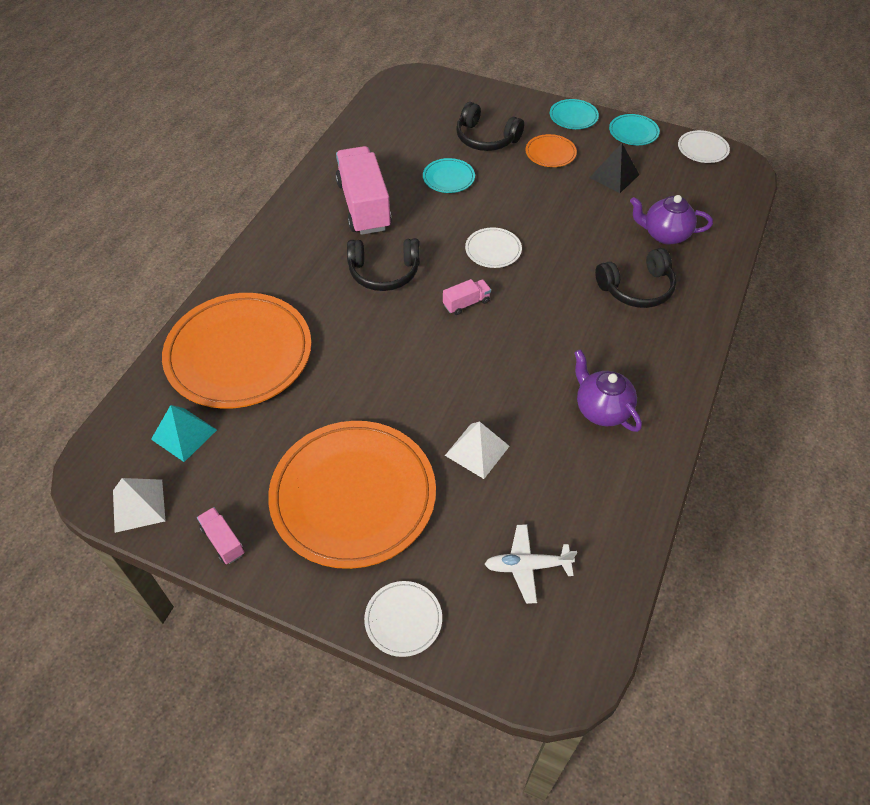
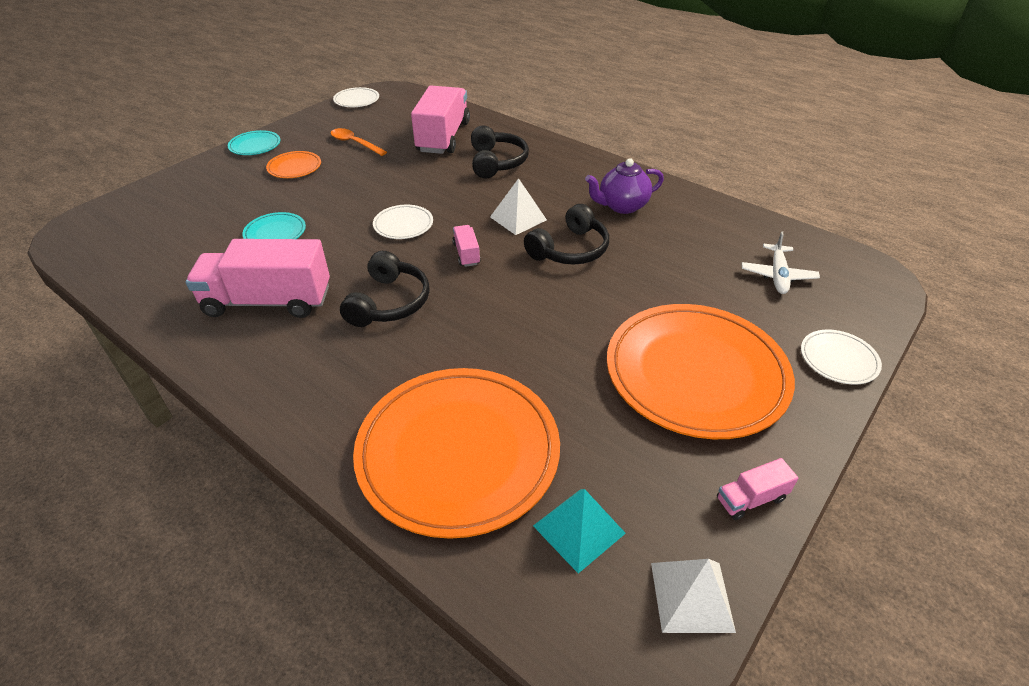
camera: 75 degrees left, 10 degrees down
(477, 450) = (652, 280): white pyramid -> white pyramid (518, 218)
(486, 138) = (236, 198): black headphones -> black headphones (569, 249)
(614, 176) = (354, 143): black pyramid -> orange spoon
(633, 132) = (306, 123): turquoise plate -> none
(665, 234) = (443, 137): purple teapot -> pink truck

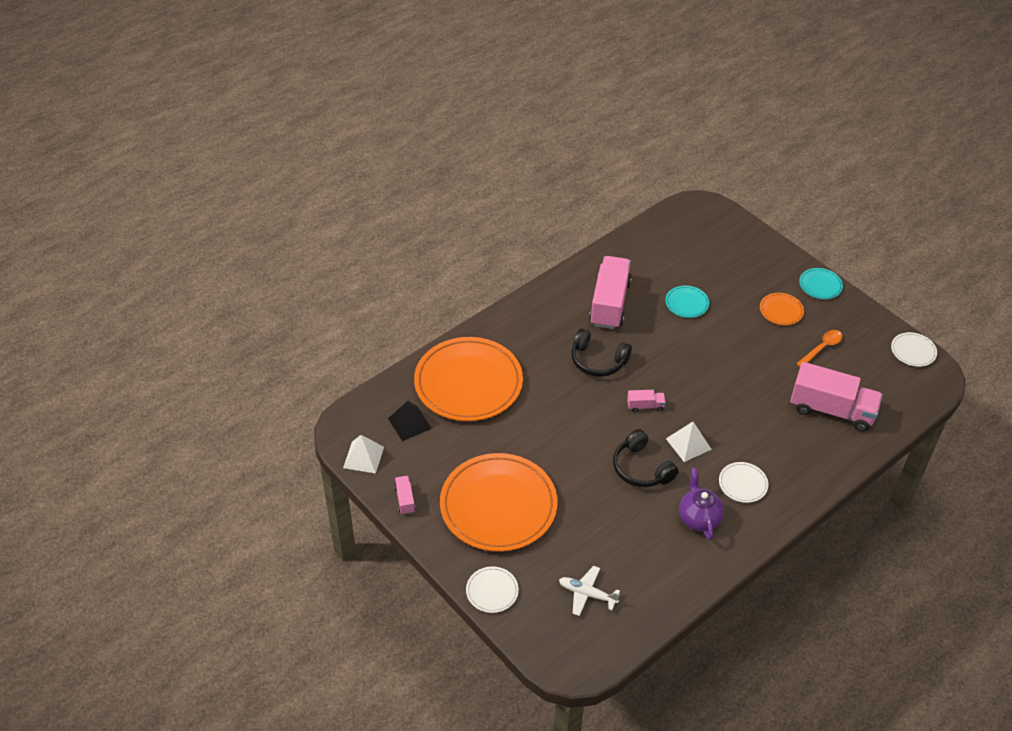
camera: 100 degrees right, 5 degrees up
(403, 224) = (688, 373): white plate -> white plate (743, 484)
(496, 162) = (781, 443): black headphones -> none
(579, 529) = (409, 423): turquoise pyramid -> black pyramid

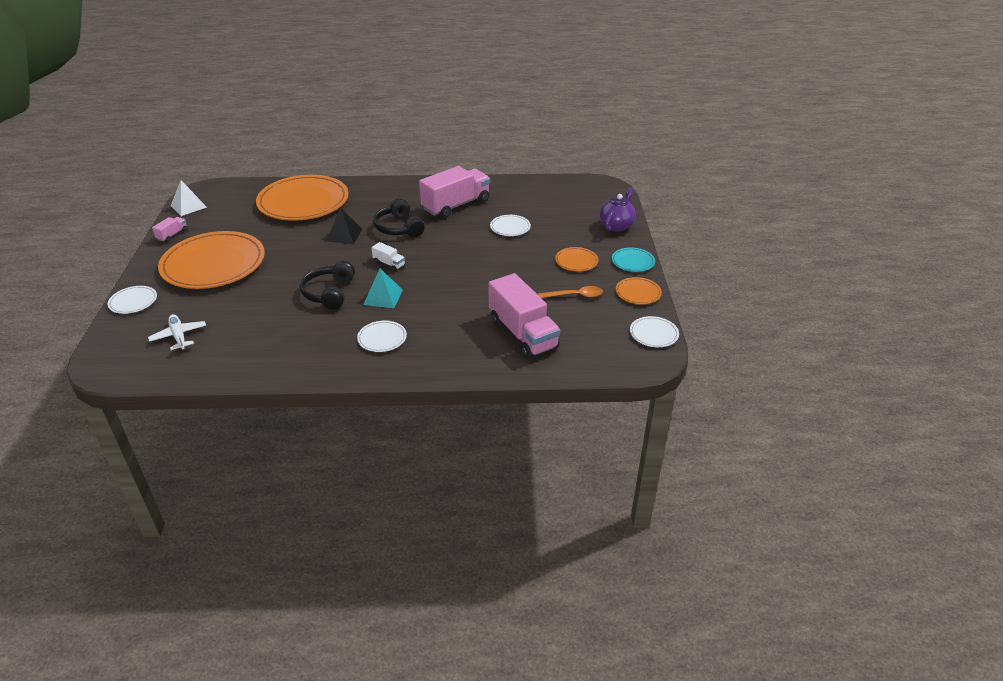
camera: 40 degrees right, 10 degrees down
(409, 423) = (238, 204): black pyramid -> black pyramid (344, 235)
(645, 406) = (389, 264): pink truck -> white truck
(686, 303) = (510, 227): turquoise plate -> white plate
(688, 444) = (383, 297): white pyramid -> turquoise pyramid
(698, 518) = (319, 339): purple teapot -> purple teapot (617, 225)
(859, 316) = (638, 293): none -> orange plate

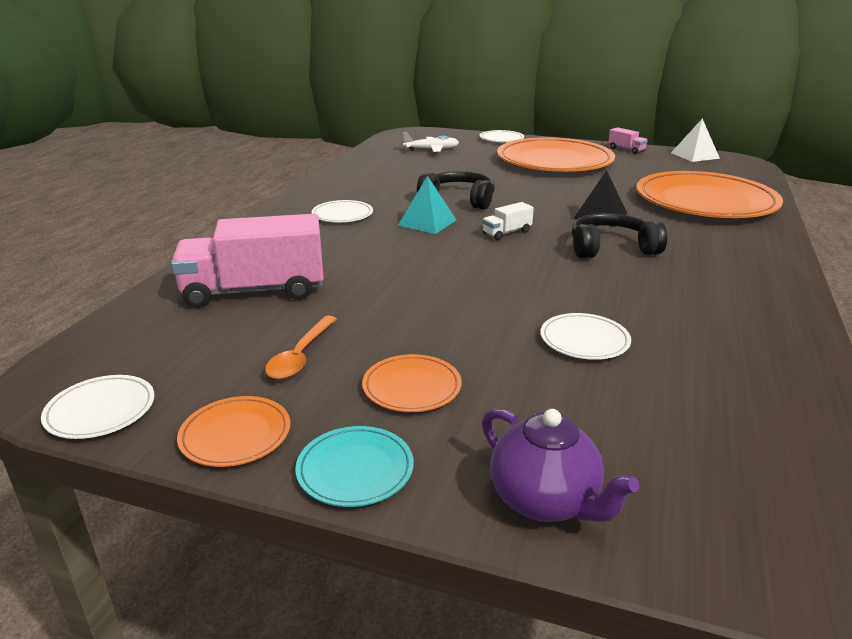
camera: 110 degrees right, 10 degrees down
(456, 205) = (689, 302): pink truck -> none

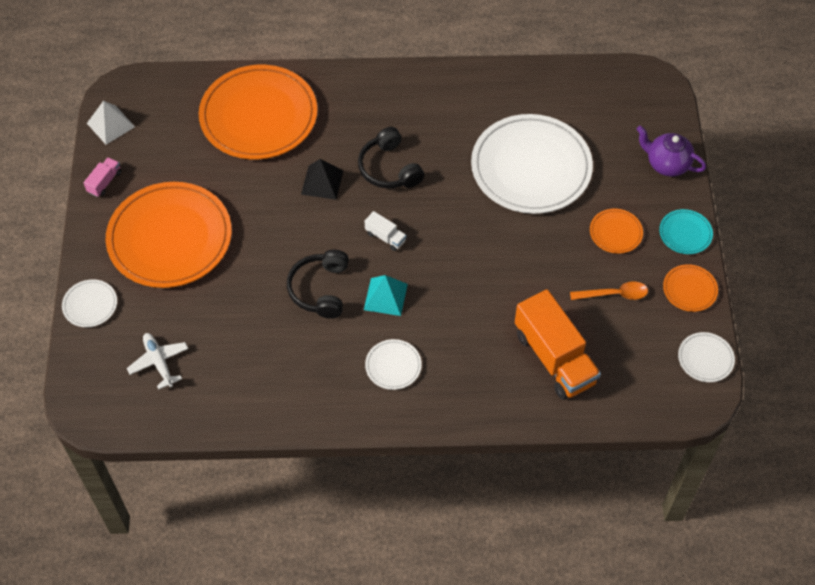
camera: 110 degrees left, 30 degrees up
(254, 291) = (554, 358): pink truck -> orange truck
(545, 501) = (667, 164): purple teapot -> purple teapot turned 90 degrees counterclockwise
(584, 340) = (531, 167): white plate -> white plate, size x2.34

